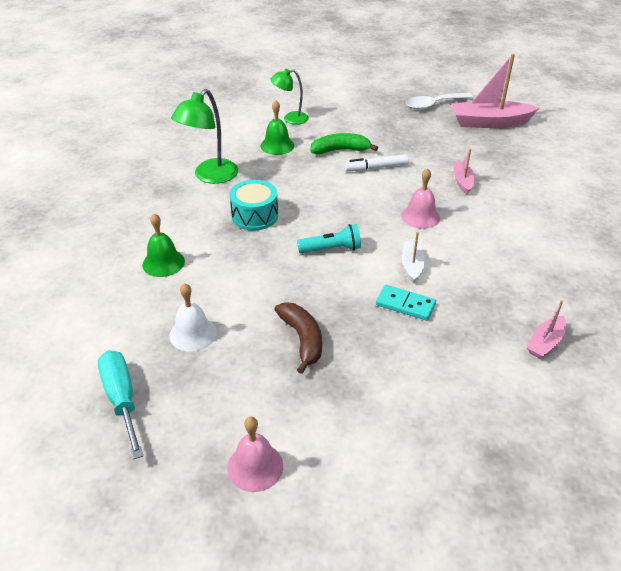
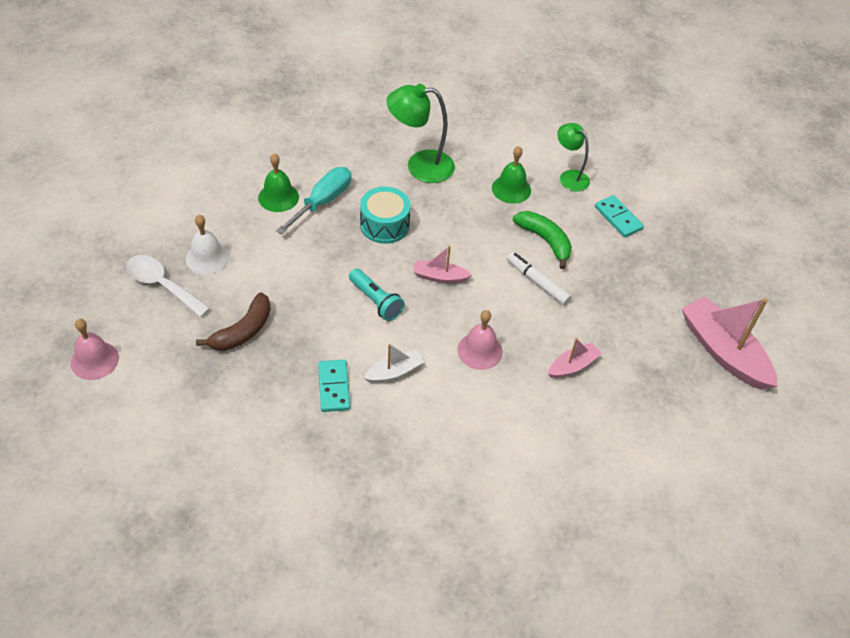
camera: 55 degrees right, 10 degrees up
(122, 399) = (117, 252): turquoise screwdriver -> turquoise screwdriver (323, 202)
(346, 115) = (618, 218): none -> turquoise domino
(434, 104) = (715, 285): white spoon -> white spoon (162, 285)
(545, 343) = (349, 518): pink boat -> pink boat (439, 277)

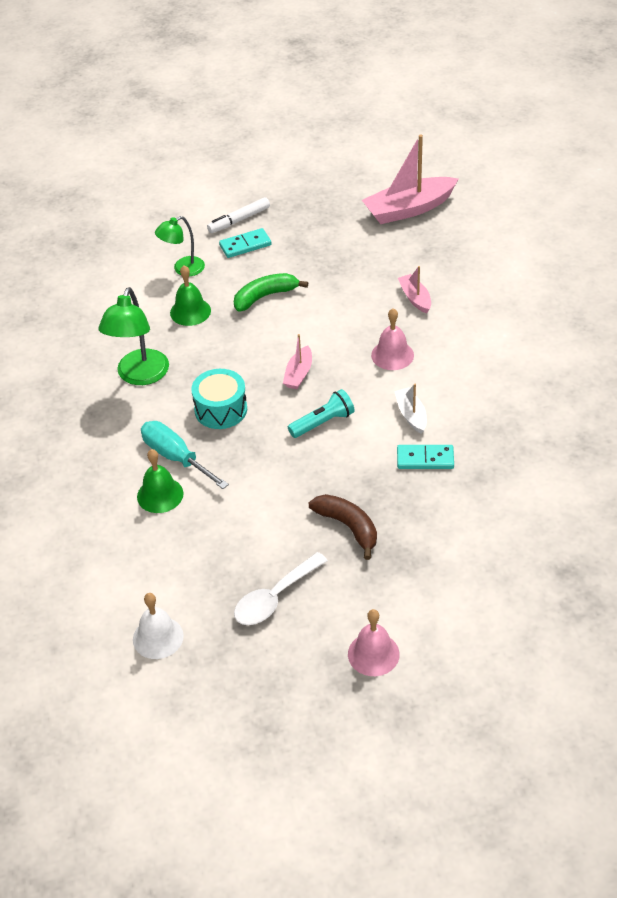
camera: 75 degrees left, 5 degrees down
(207, 258) = (241, 558): white bell -> white bell (158, 637)
(537, 282) = (316, 308): white marker -> white marker (239, 220)

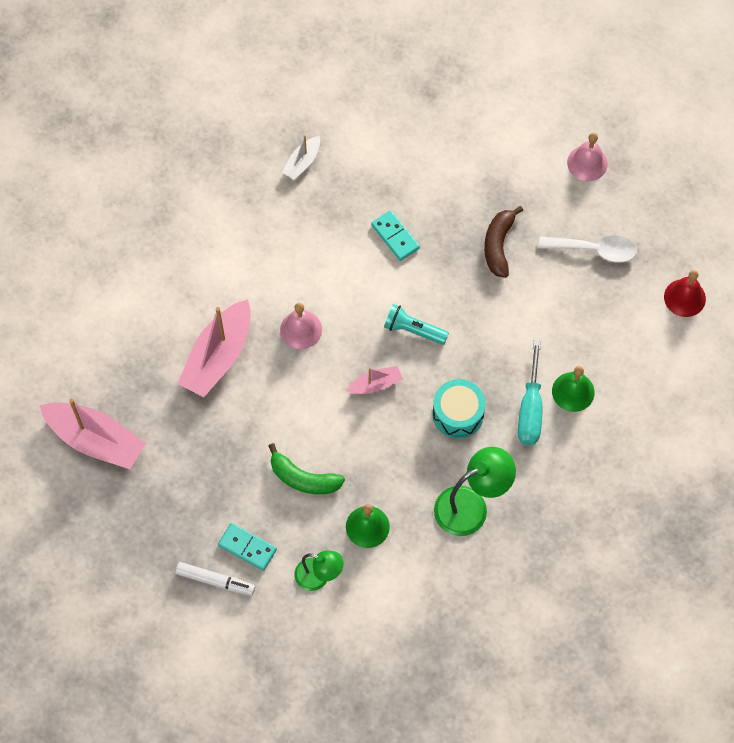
camera: 130 degrees left, 20 degrees up
(158, 637) = (684, 297): white bell -> red bell
(411, 415) = (357, 274): white boat -> white boat (302, 162)
(415, 298) = (218, 356): pink boat -> pink boat, size x1.96

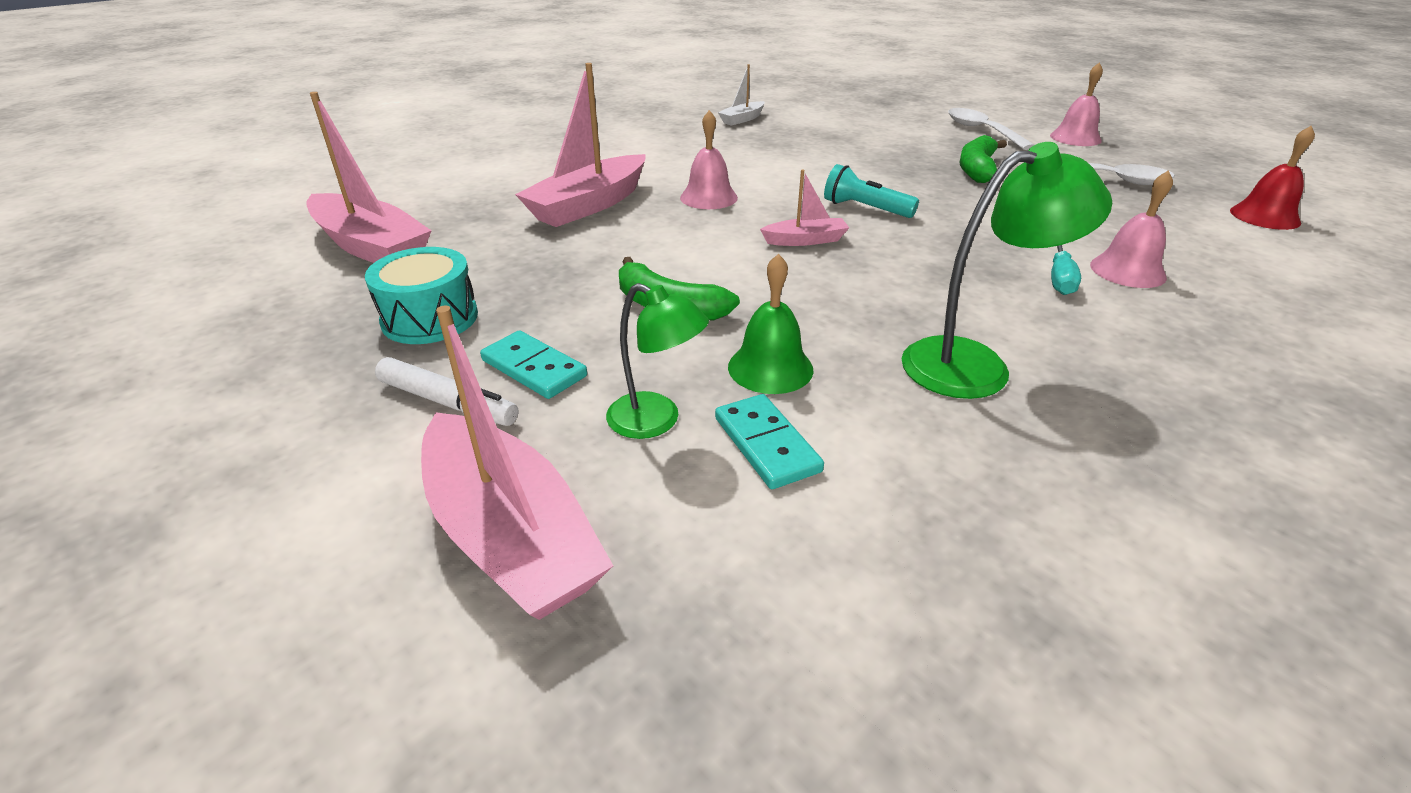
camera: 10 degrees right, 30 degrees down
(277, 654) = (511, 535): none -> pink boat
(395, 237) = (843, 157): turquoise domino -> turquoise domino (766, 444)
(458, 414) = (937, 273): turquoise drum -> turquoise drum (430, 318)
(498, 245) = (977, 169): brown banana -> green banana
(511, 158) = (982, 131): none -> white spoon
(530, 409) = (1060, 279): turquoise screwdriver -> turquoise screwdriver, size x0.61
(573, 391) = (1127, 270): green bell -> pink bell

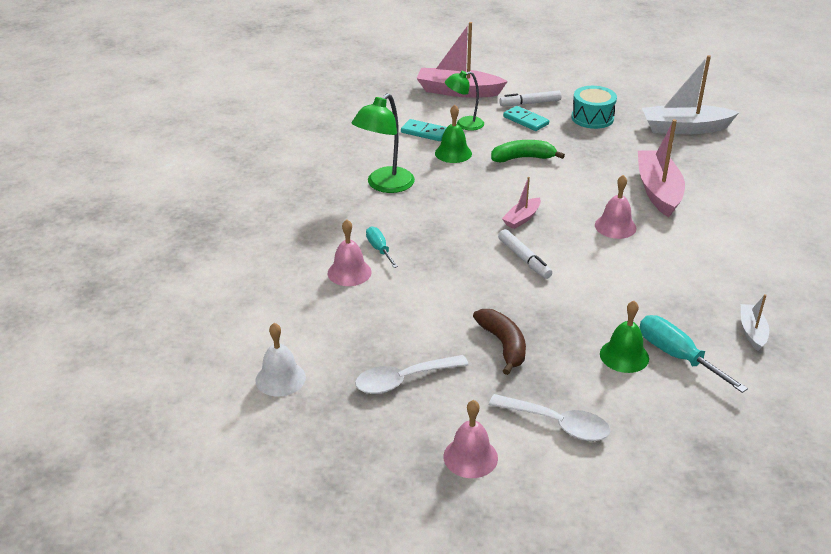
camera: 140 degrees right, 0 degrees up
(371, 247) = (684, 128): pink boat -> white boat
(534, 368) = (526, 120): turquoise domino -> turquoise domino turned 45 degrees clockwise
(827, 127) = (677, 356): none -> turquoise screwdriver
(865, 209) = (524, 259): turquoise flashlight -> white marker
(871, 138) = (624, 356): none -> green bell
(977, 169) = (503, 345): green banana -> brown banana
(1264, 216) = (280, 378): red bell -> white bell

